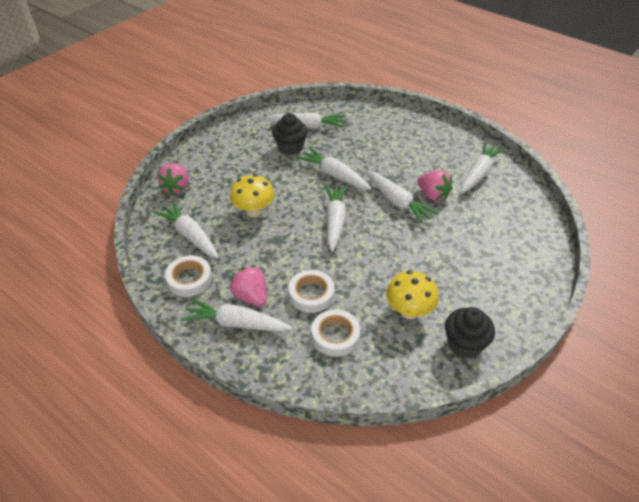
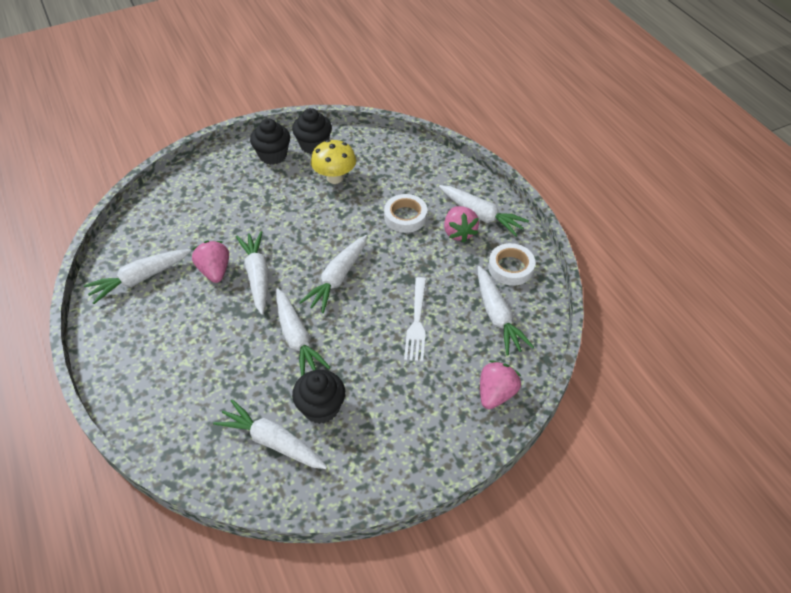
camera: 155 degrees left, 5 degrees up
(254, 211) = (416, 322): yellow mushroom -> white fork
(335, 336) = (405, 180): white tape -> none
(493, 314) = (273, 155): none -> black cupcake

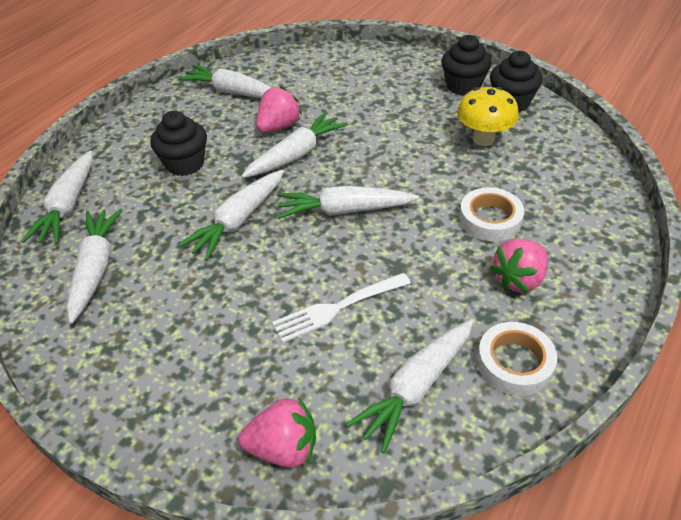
camera: 60 degrees right, 5 degrees down
(321, 408) = (159, 284): black cupcake -> black cupcake (185, 164)
(480, 215) = (572, 286): white carrot -> white carrot (69, 206)

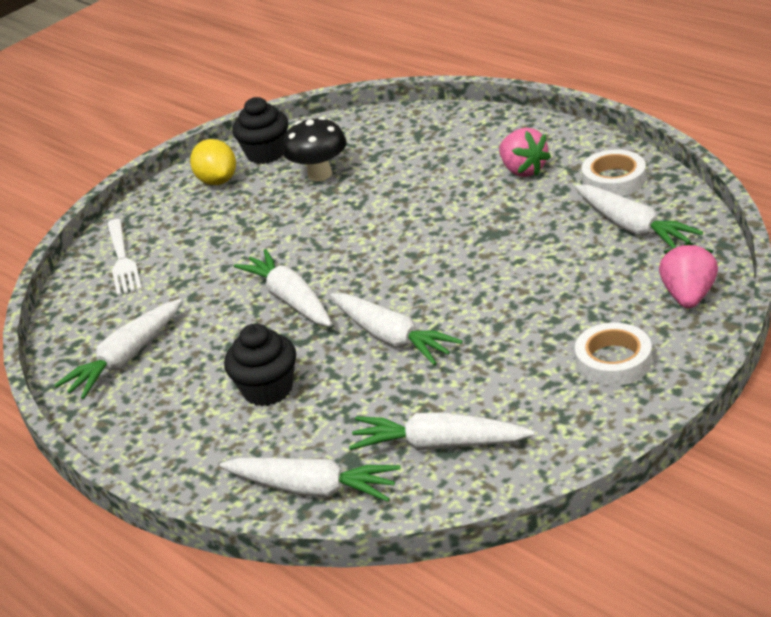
camera: 75 degrees left, 10 degrees down
(278, 126) = (227, 314): pink strawberry -> none
(338, 307) = (536, 268): white fork -> white fork (122, 259)
(345, 210) = (400, 264): white carrot -> none
(463, 86) = (218, 181): black cupcake -> yellow lemon
(483, 139) = (320, 174): yellow mushroom -> black mushroom
(490, 219) = (442, 179): white tape -> white tape (613, 361)

